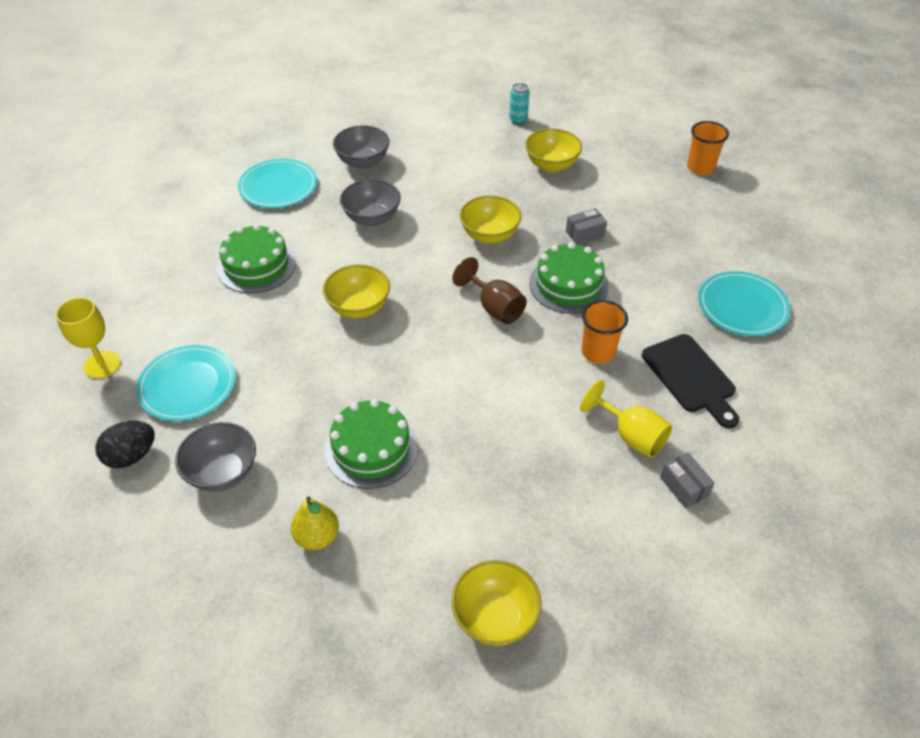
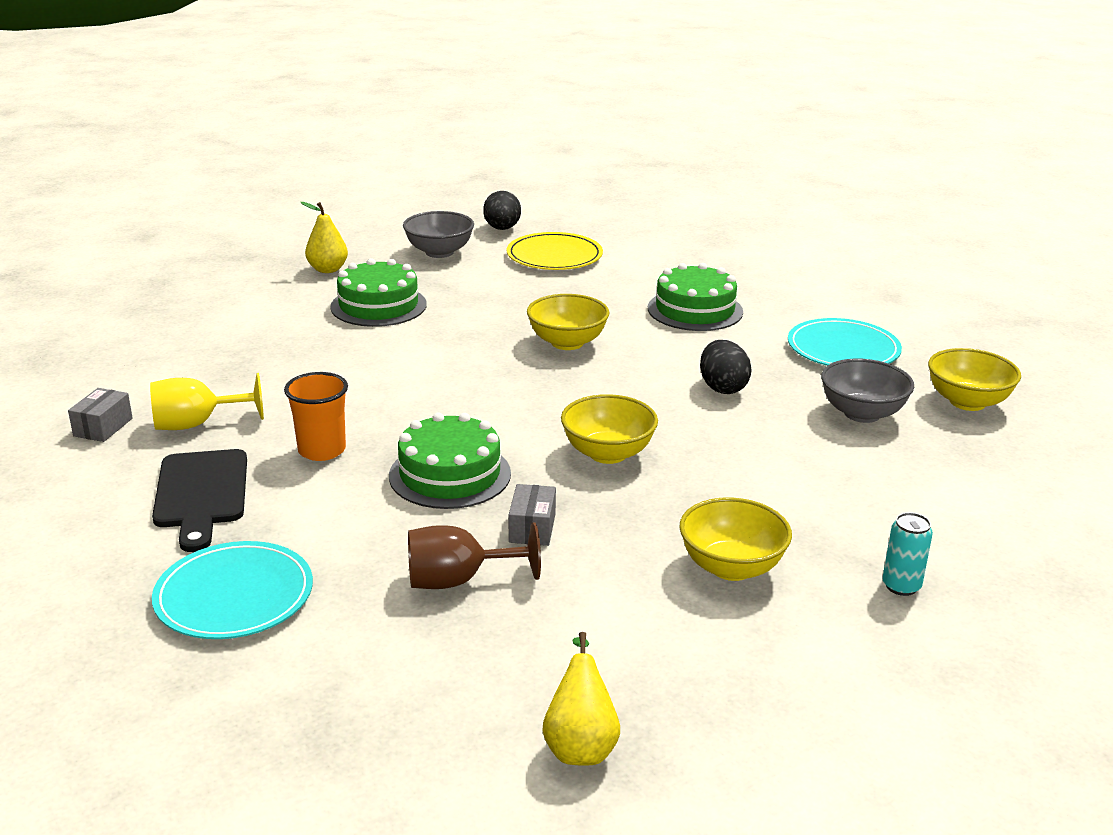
camera: 120 degrees right, 20 degrees down
(102, 365) = (621, 233): yellow goblet -> none
(188, 385) = (554, 256): turquoise plate -> yellow plate
(372, 218) = (722, 388): grey bowl -> black egg
(494, 308) = (473, 413): brown goblet -> brown goblet (458, 580)
(495, 617) = (157, 308): yellow bowl -> yellow bowl (967, 402)
(684, 486) = (103, 427): grey box -> grey box turned 75 degrees counterclockwise
(691, 377) = (201, 494): black cutting board -> black cutting board turned 105 degrees counterclockwise
(700, 168) = (580, 745): orange cup -> yellow pear

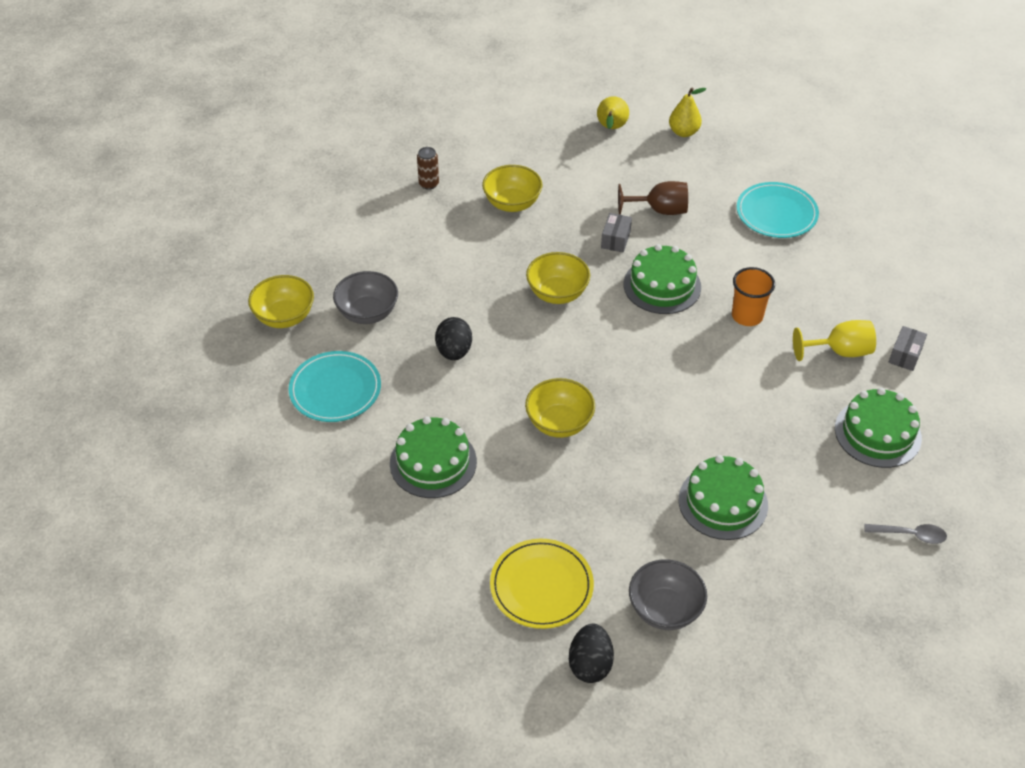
camera: 170 degrees left, 20 degrees up
(182, 360) = (877, 433): none -> green cake
(184, 299) = (910, 535): none -> grey spoon
(201, 494) = (816, 285): black cutting board -> none
(327, 269) = (781, 582): yellow pear -> yellow pear (683, 132)
(901, 586) = (429, 184): turquoise can -> brown can

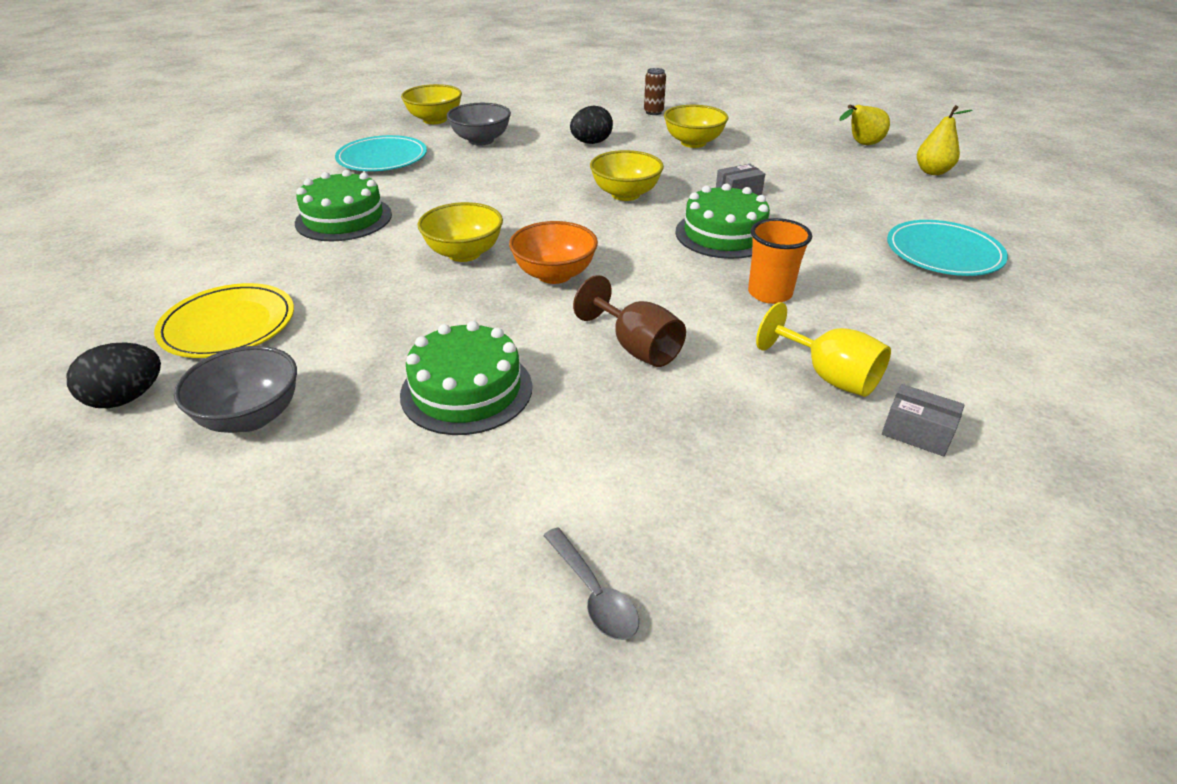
camera: 50 degrees right, 10 degrees down
(454, 351) = (487, 181): black egg -> black egg (591, 143)
(633, 395) = (554, 274): none -> orange bowl
(659, 210) = (815, 197): brown goblet -> brown goblet (636, 347)
(877, 433) = (744, 469): green cake -> none
(905, 355) = (917, 433): grey box -> grey box turned 45 degrees clockwise

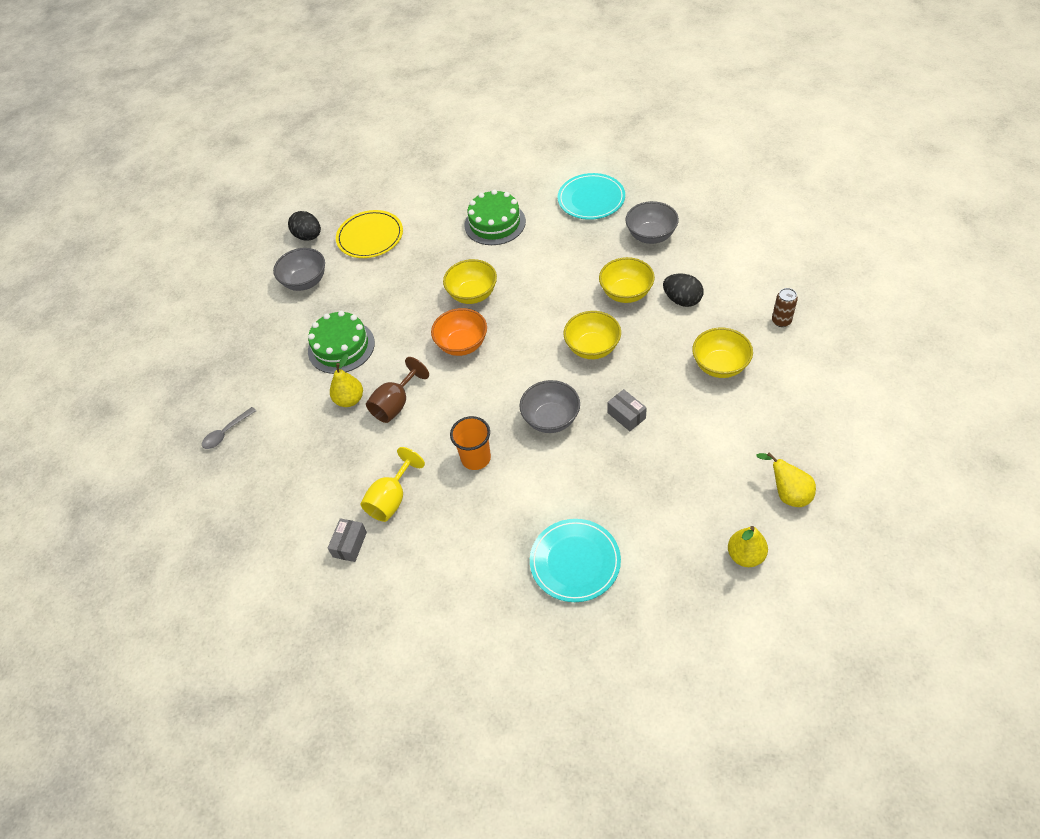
camera: 80 degrees right, 15 degrees up
(435, 120) = (678, 194): yellow bowl -> yellow bowl (626, 293)
(599, 395) = (349, 400): none -> yellow pear
(724, 234) = (551, 419): green cake -> grey bowl

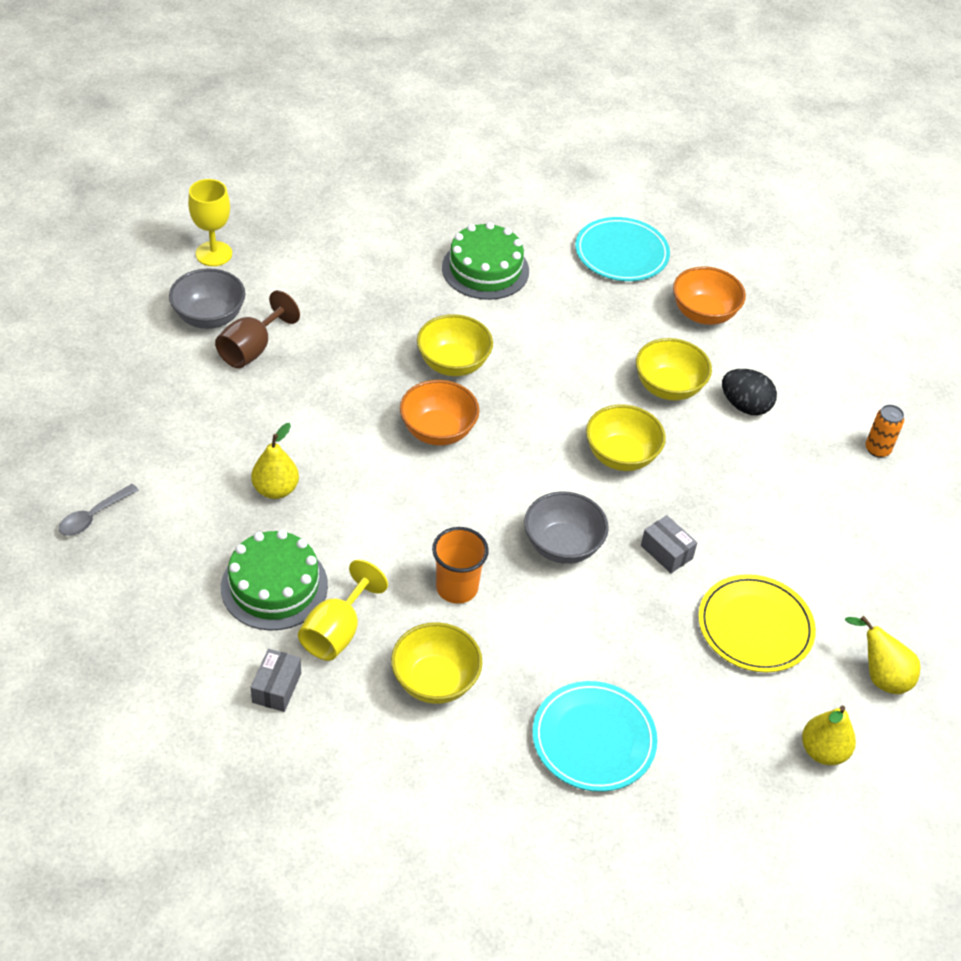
camera: 10 degrees left, 5 degrees down
(308, 236) = (214, 254): black egg -> yellow goblet
(341, 347) = (263, 415): green cake -> green cake (274, 586)
(370, 237) = (305, 265): yellow plate -> yellow plate (755, 626)
(396, 404) = (342, 503): brown goblet -> brown goblet (252, 349)
(651, 236) = (703, 314): grey bowl -> orange bowl
(720, 366) = (794, 499): yellow bowl -> yellow bowl (435, 681)
(781, 321) = (877, 449): brown can -> orange can

